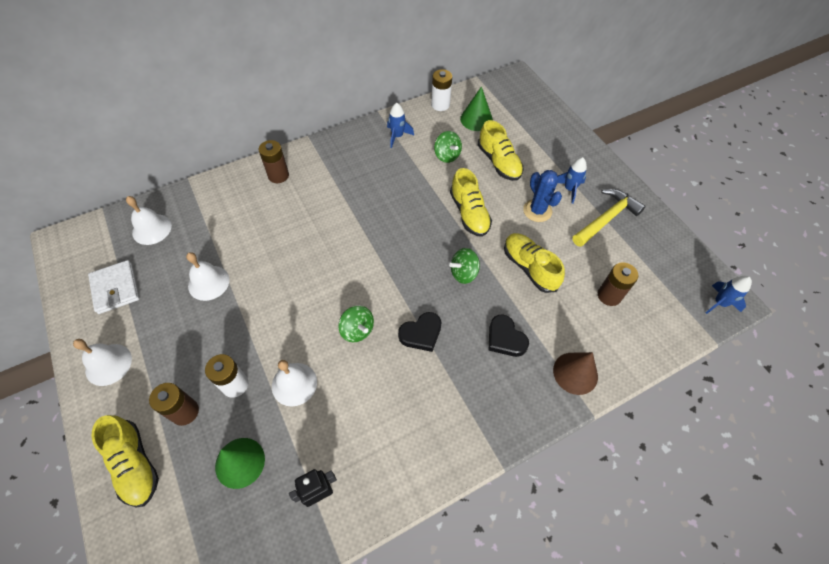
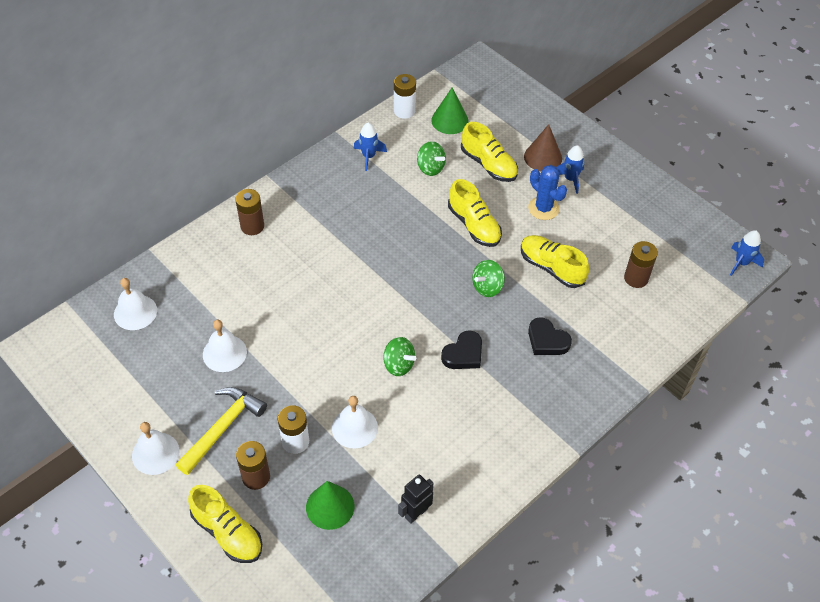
camera: 15 degrees left, 5 degrees down
(116, 288) = (126, 380): white wallet -> none
(575, 373) = (621, 356): brown cone -> brown cone (543, 157)
(606, 218) = (615, 202): yellow hammer -> yellow hammer (223, 428)

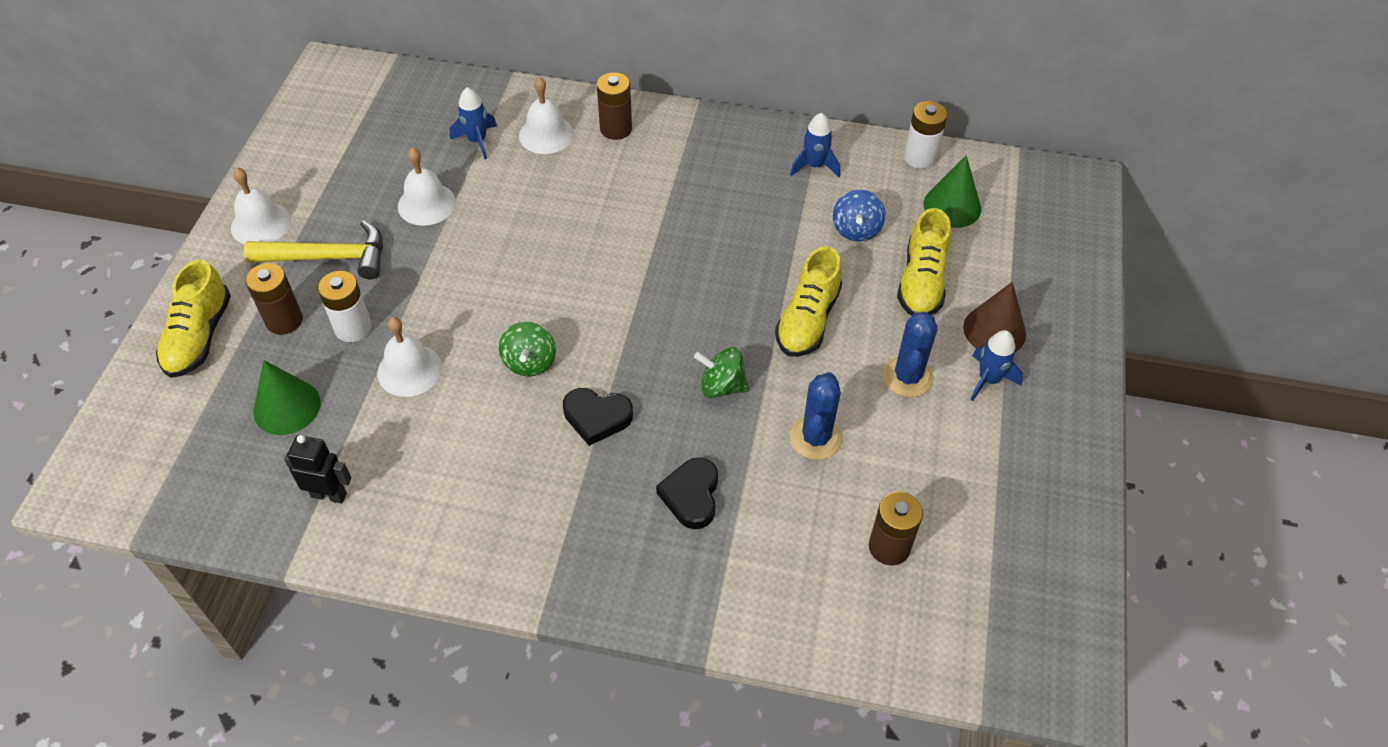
camera: 55 degrees right, 0 degrees up
(135, 312) = (424, 108): white bell -> white bell (546, 134)
(430, 168) = (856, 229): green spinning top -> blue spinning top
(551, 268) = (816, 438): yellow shoe -> blue cactus
(741, 263) = (1048, 674): blue rocket -> blue rocket (477, 141)

